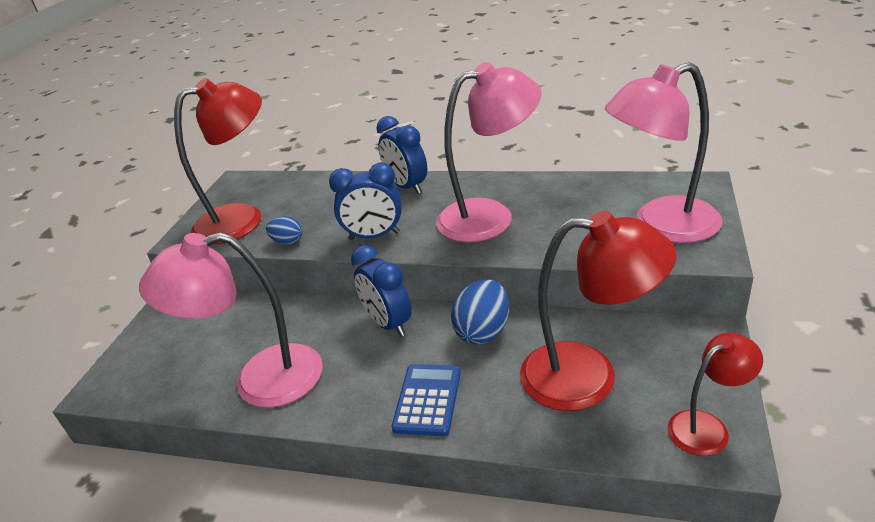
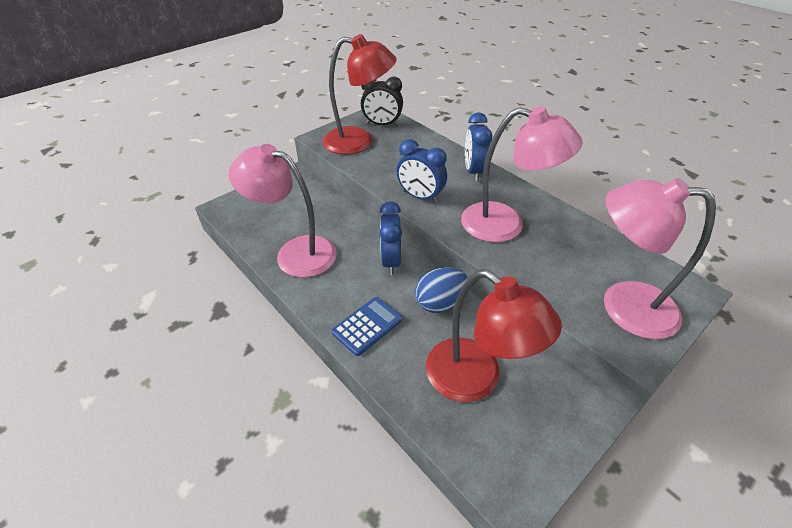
camera: 30 degrees right, 10 degrees up
(253, 190) = (382, 124): none -> black clock
(287, 242) = (369, 172): blue egg -> none
(707, 427) = (519, 472): red lamp -> none

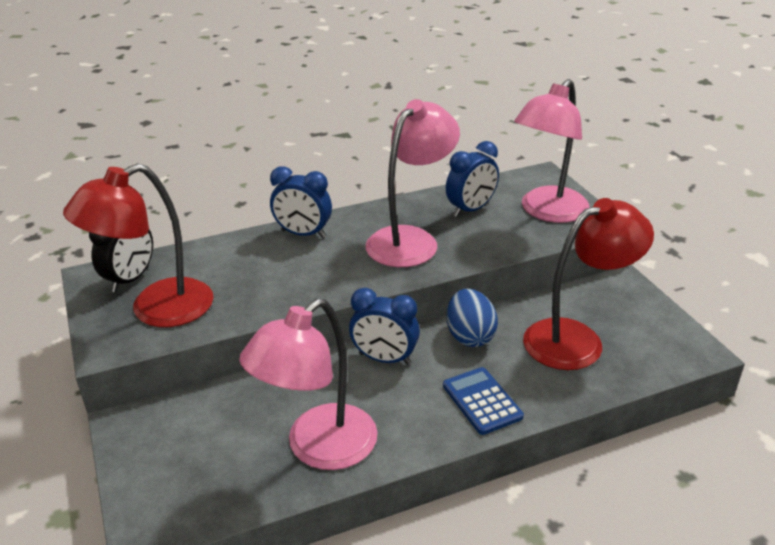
camera: 70 degrees left, 10 degrees down
(359, 142) = (156, 310): red lamp -> red lamp turned 150 degrees counterclockwise
(420, 197) = (324, 284): blue clock -> blue clock (471, 209)

